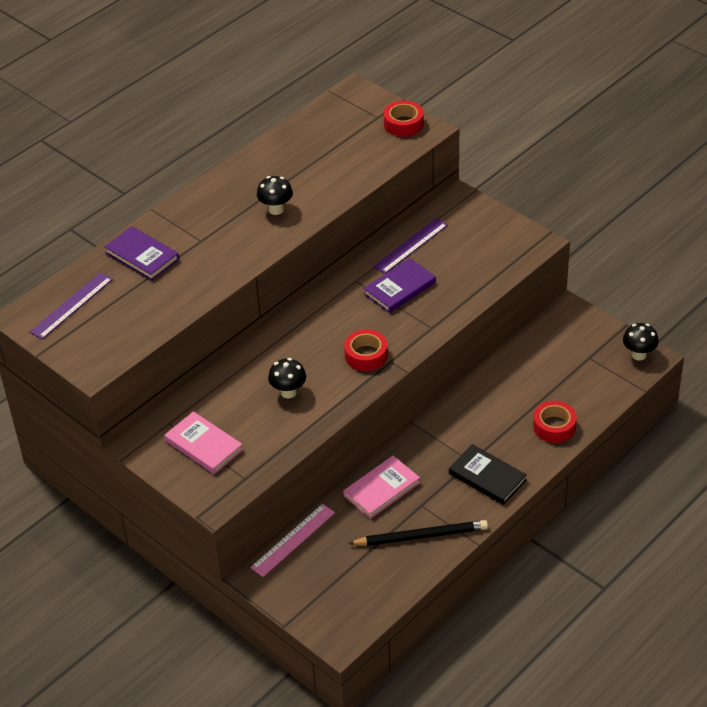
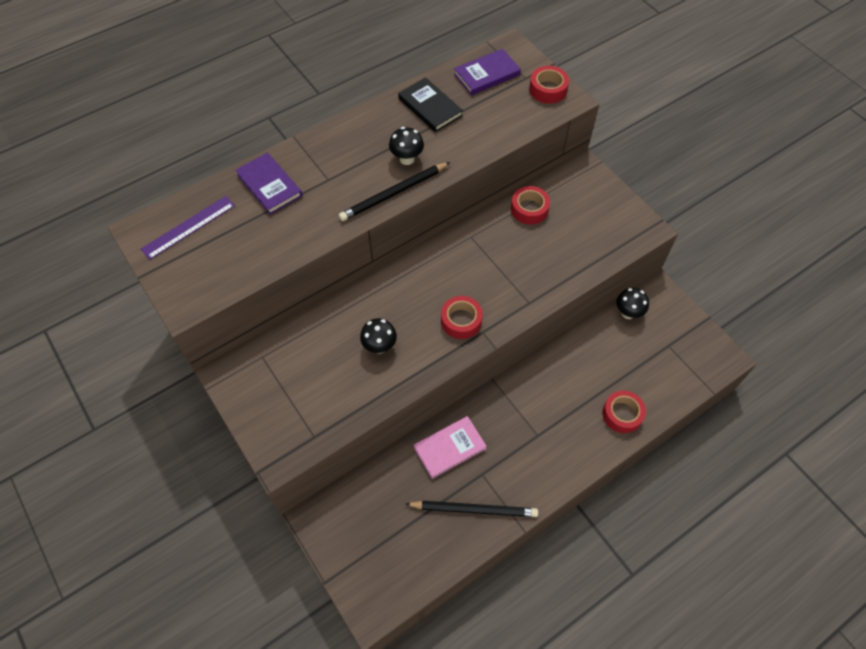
camera: 10 degrees right, 15 degrees up
(204, 445) = (286, 389): pink book -> none
(272, 241) = (394, 193): none -> black pencil
(293, 540) = (357, 485): pink ruler -> none
(400, 288) = (509, 253): purple book -> purple book (487, 74)
(411, 246) = (529, 209): purple ruler -> red tape
(487, 477) = (549, 456): black book -> black book (430, 107)
(638, 355) = (715, 352): black mushroom -> black mushroom (628, 313)

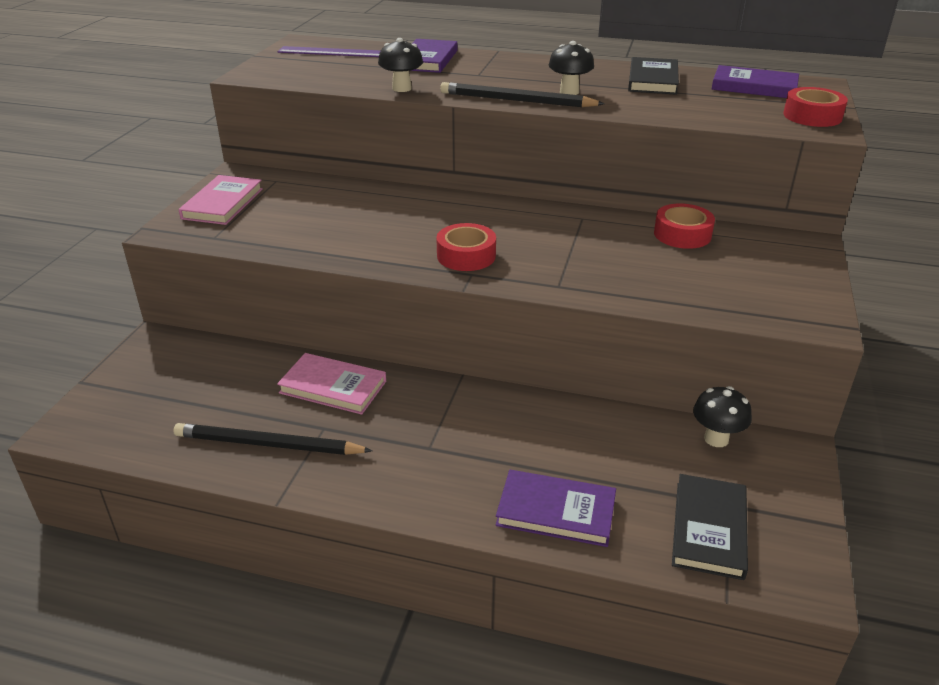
camera: 50 degrees right, 25 degrees down
(267, 407) = (222, 204): none -> pink book
(379, 346) = (366, 226): black mushroom -> black mushroom (401, 88)
(474, 509) = (268, 444): black pencil -> black pencil turned 135 degrees clockwise
(622, 414) = (556, 511): red tape -> purple book
(676, 365) = (709, 529): none -> black book

